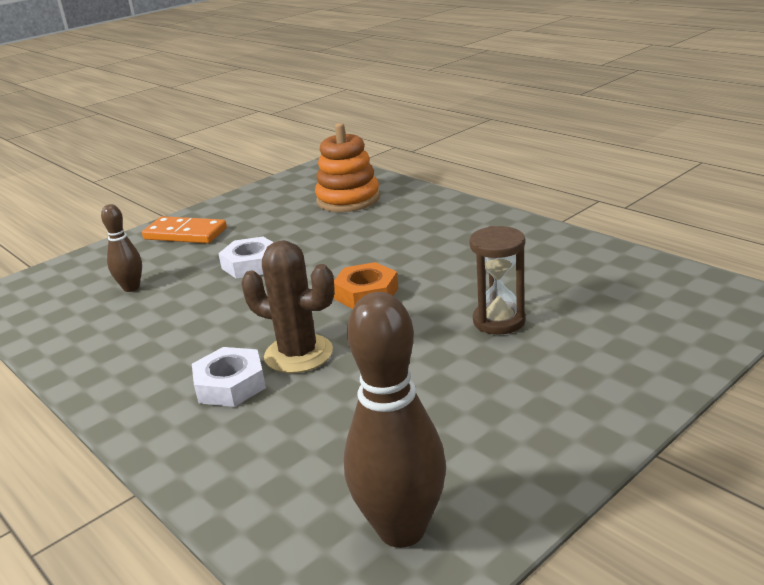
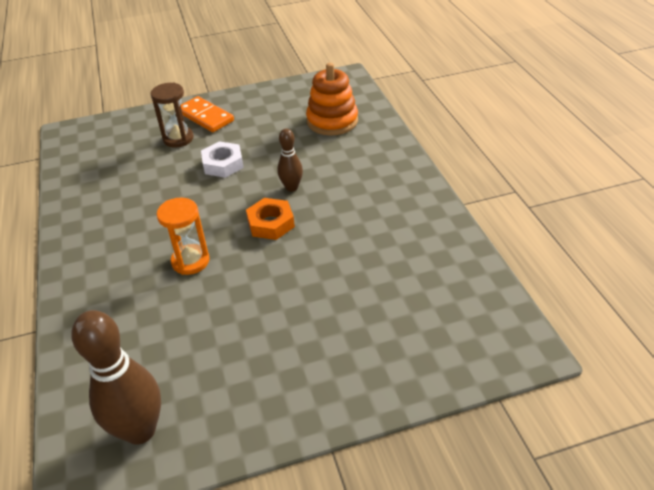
camera: 25 degrees right, 15 degrees up
(131, 288) = (141, 157): brown bowling pin -> brown bowling pin (291, 187)
(230, 384) = (136, 270): white nut -> none
(298, 354) = (190, 261): brown cactus -> orange hourglass
(499, 321) = (332, 288): brown hourglass -> brown hourglass (178, 139)

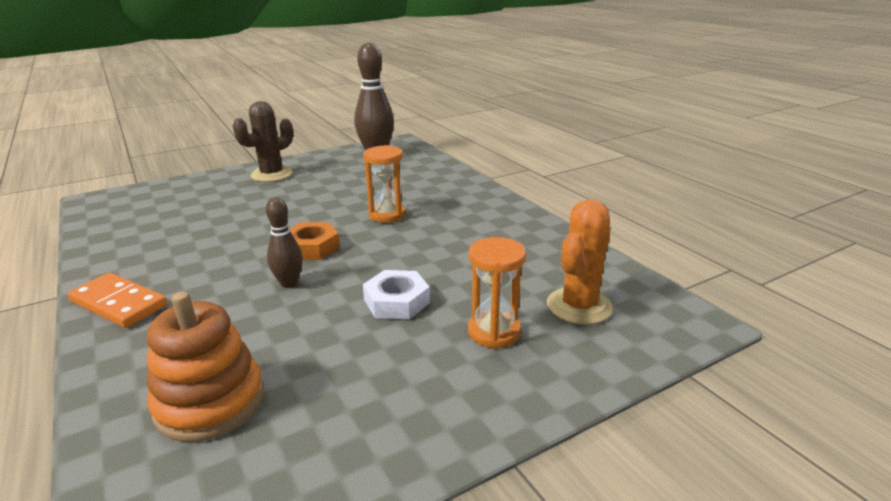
camera: 165 degrees right, 15 degrees down
(117, 148) = (579, 306): none -> orange cactus
(178, 139) = (494, 332): brown hourglass -> orange hourglass
(205, 117) = (474, 382): orange domino -> orange domino (118, 304)
(307, 383) = (271, 174): none -> brown cactus

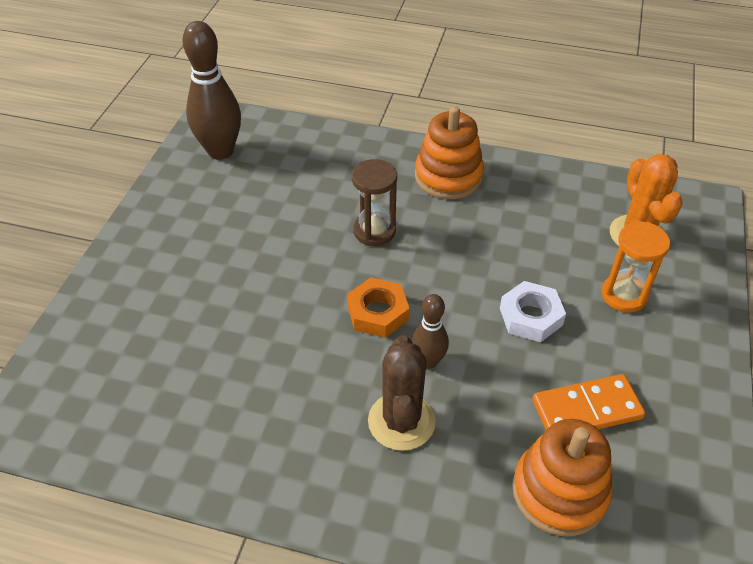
camera: 45 degrees left, 20 degrees up
(118, 304) = (331, 492): orange domino -> orange domino (587, 409)
(271, 174) = (159, 249): brown cactus -> brown cactus (401, 421)
(387, 215) = (374, 231): orange hourglass -> brown hourglass
(485, 213) = (448, 177): none -> orange stacking toy

